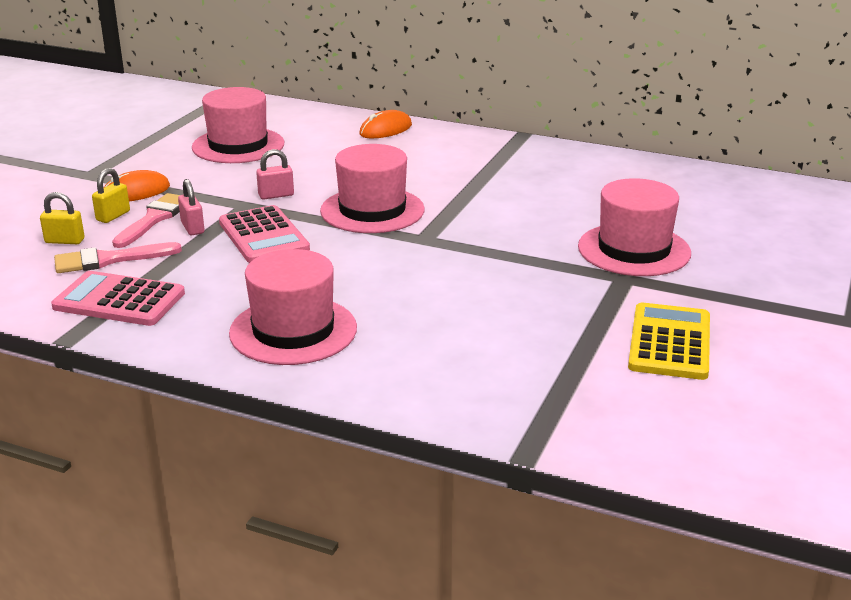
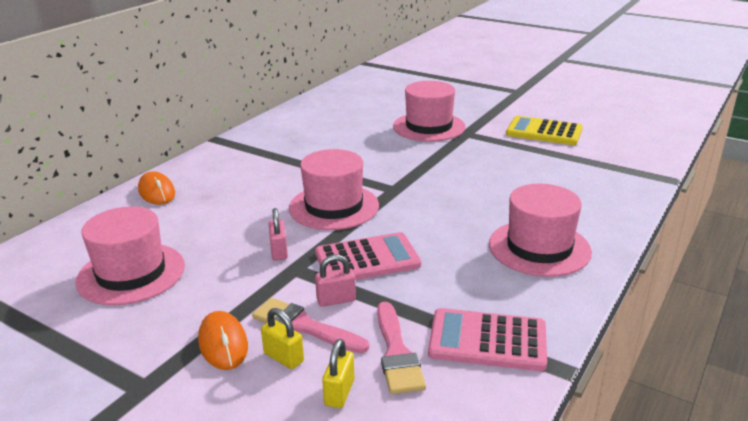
camera: 80 degrees left, 0 degrees up
(119, 300) = (487, 341): pink calculator -> pink calculator turned 75 degrees clockwise

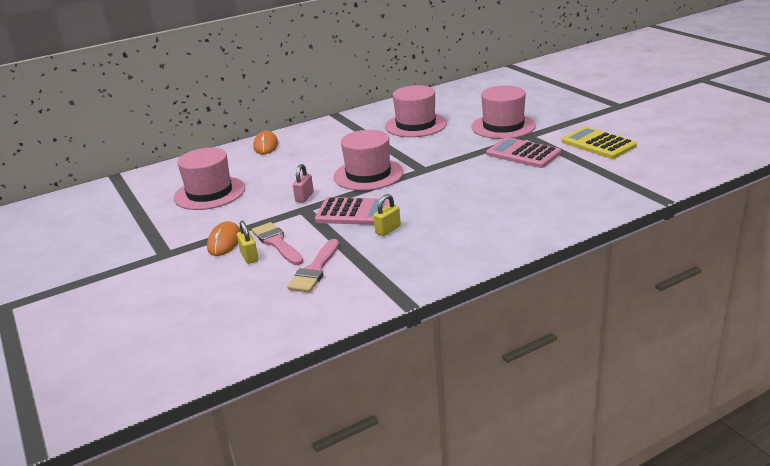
camera: 30 degrees right, 0 degrees up
(336, 300) = (310, 232): pink padlock -> none
(339, 392) = (261, 282): yellow padlock -> yellow padlock (388, 230)
(487, 341) = (378, 276): pink calculator -> pink calculator (523, 154)
(539, 248) = (483, 229): pink hat -> pink hat (415, 125)

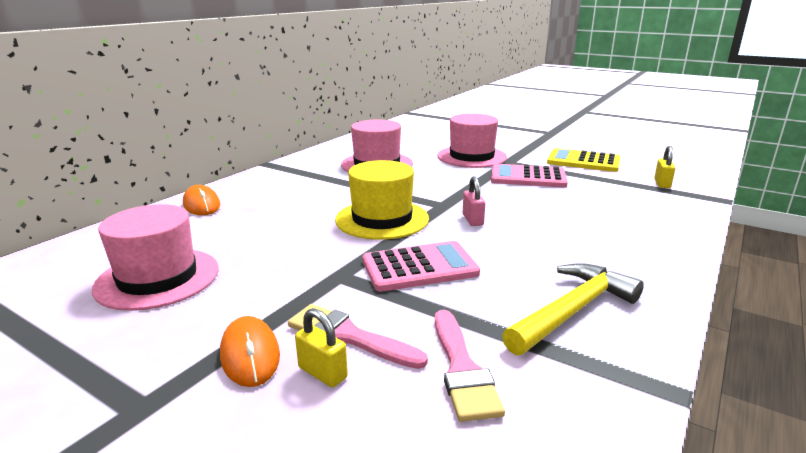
camera: 30 degrees left, 5 degrees down
(304, 197) = (323, 259): pink padlock -> pink padlock (472, 220)
(368, 174) = (382, 219): pink hat -> yellow hat
(388, 230) = (493, 282): yellow padlock -> yellow padlock (662, 184)
(412, 255) = (572, 311): none -> yellow hammer

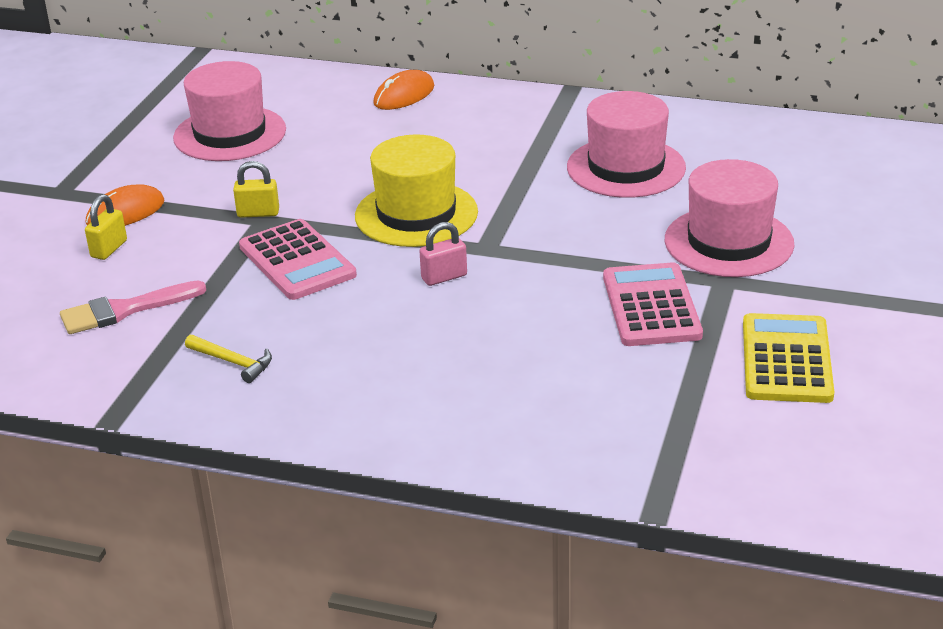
camera: 75 degrees right, 10 degrees up
(348, 336) = (160, 249): pink brush -> none
(572, 311) = (233, 362): yellow hammer -> yellow hammer, size x0.52
(662, 184) = (706, 447): yellow padlock -> yellow padlock (258, 213)

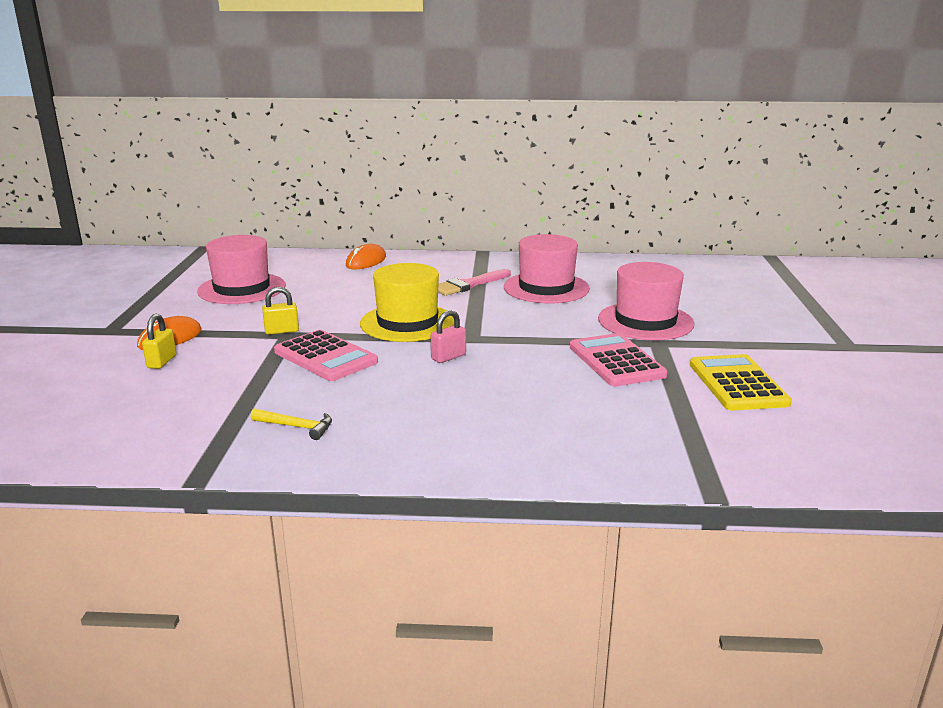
camera: 15 degrees left, 10 degrees down
(125, 310) = (187, 400): pink brush -> pink brush (469, 285)

